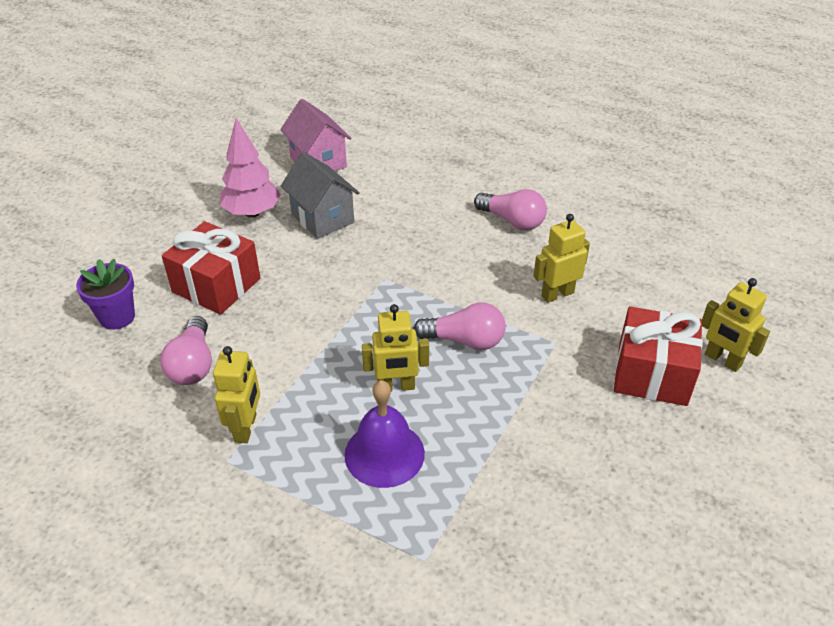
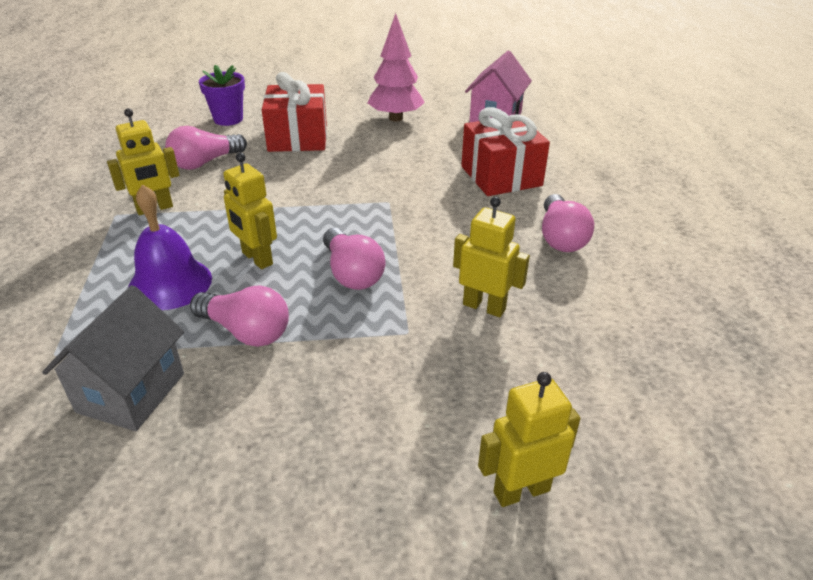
camera: 55 degrees right, 5 degrees down
(322, 218) = (428, 146): grey house -> grey house (131, 392)
(489, 427) = (246, 331): none -> pink light bulb
(652, 374) = (430, 428): red gift -> red gift (501, 176)
(722, 360) = (521, 491): yellow robot -> yellow robot turned 60 degrees clockwise

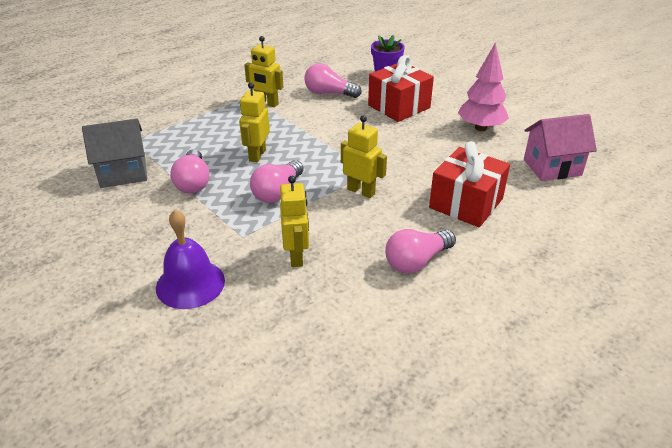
camera: 55 degrees right, 0 degrees up
(170, 283) = (209, 141): purple bell -> purple bell (190, 284)
(521, 491) = (143, 332): yellow robot -> yellow robot (361, 191)

